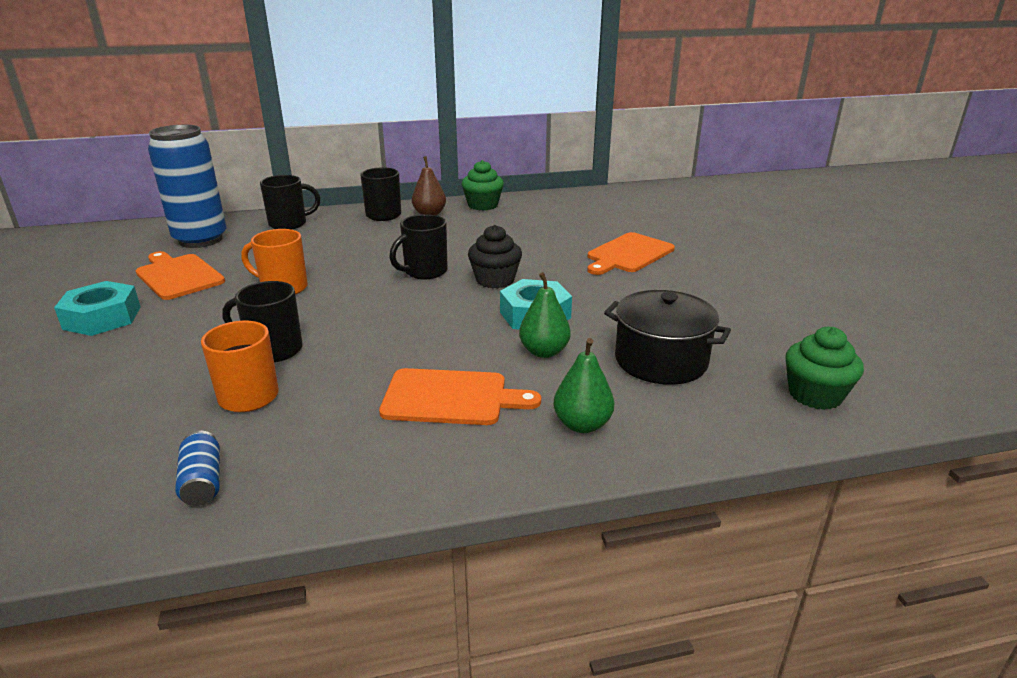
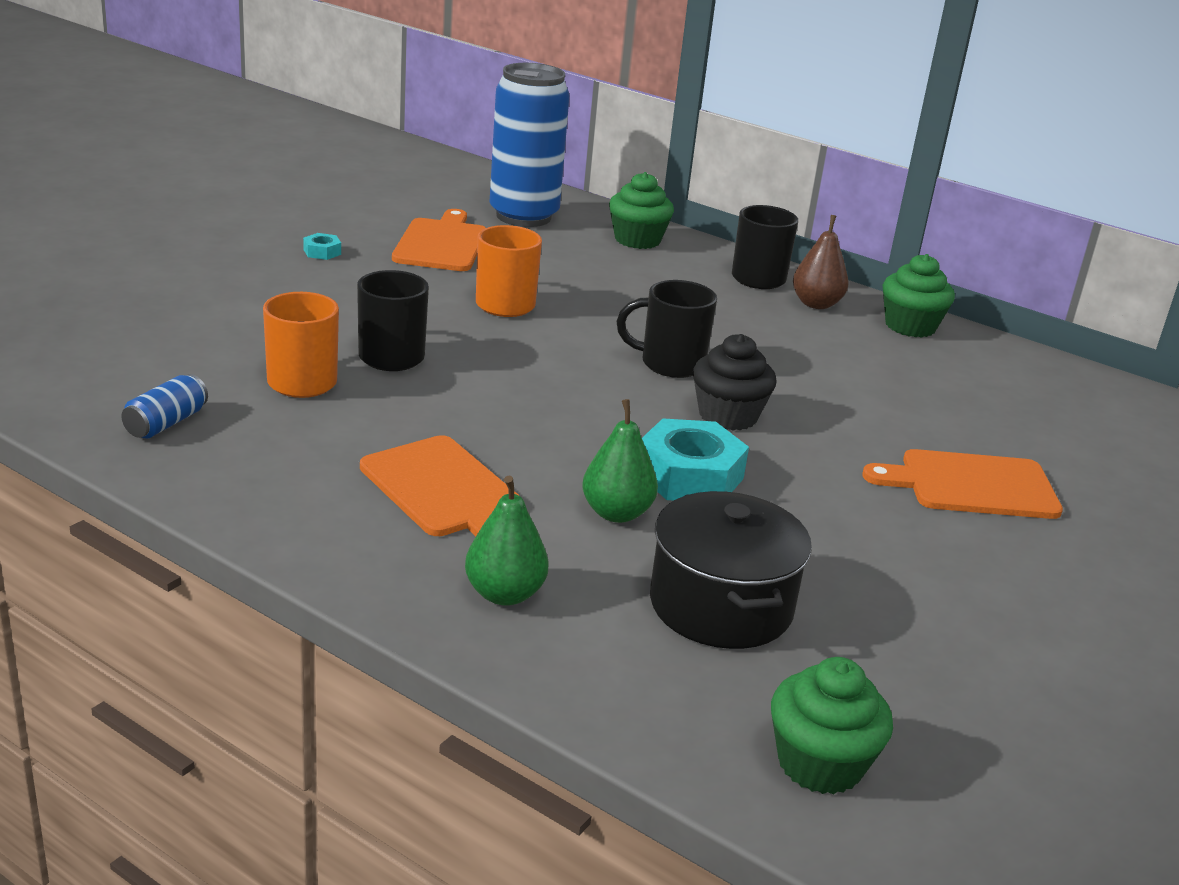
camera: 45 degrees right, 0 degrees up
(102, 318) = (322, 252): turquoise nut -> turquoise nut, size x0.45
(289, 224) = (637, 240): black mug -> green cupcake

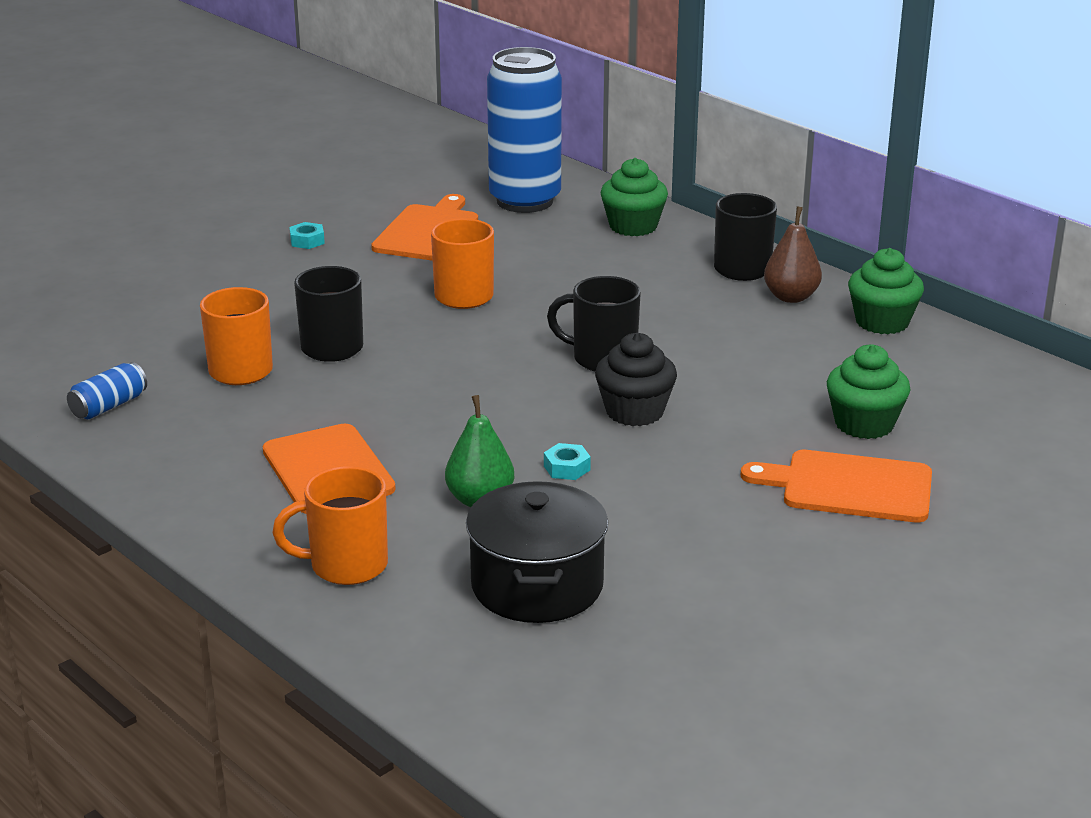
camera: 15 degrees right, 0 degrees up
(504, 594) = (346, 566): green pear -> orange mug
(689, 475) = (567, 468): turquoise nut -> turquoise nut, size x0.45
(820, 764) = (558, 720): green cupcake -> green cupcake (864, 424)

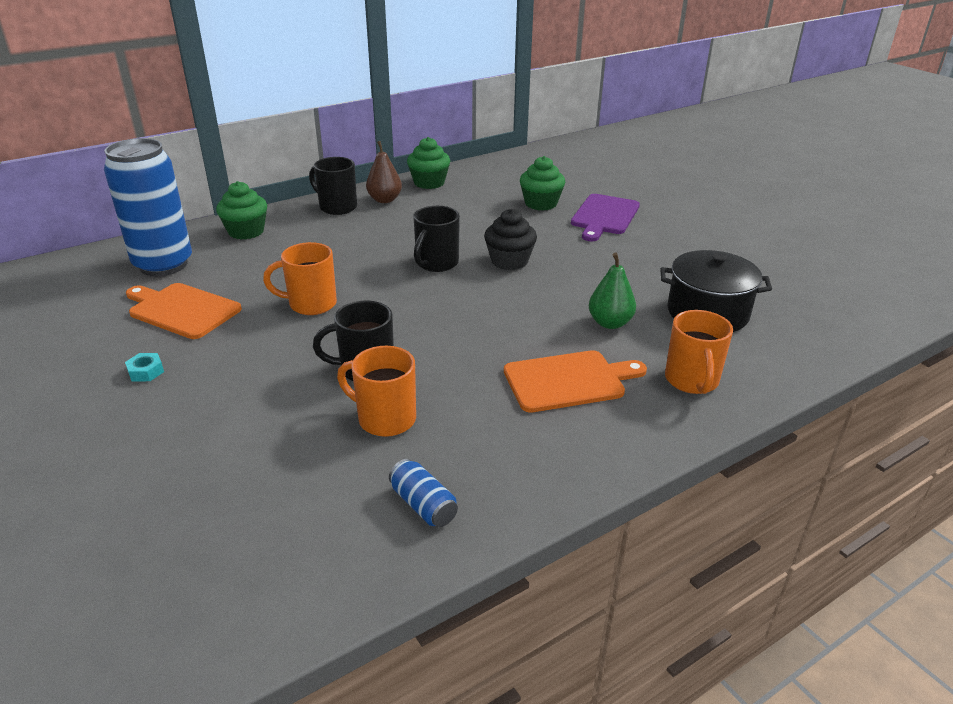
camera: 80 degrees left, 5 degrees up
(567, 468) = (574, 290): turquoise nut -> none
(849, 487) = (604, 216): orange cutting board -> purple cutting board

